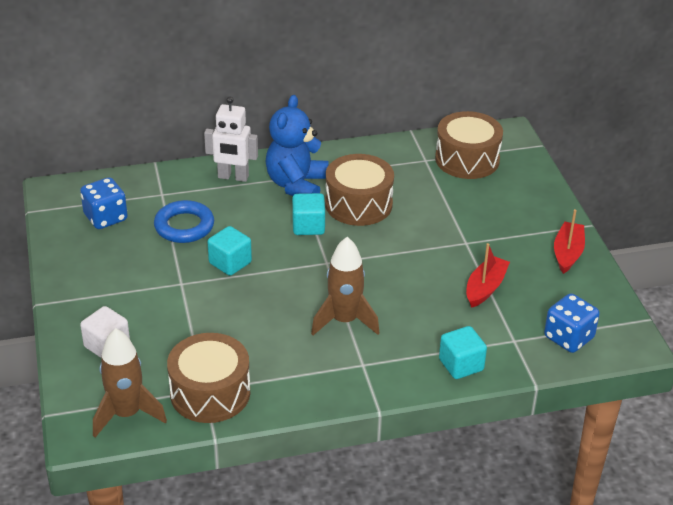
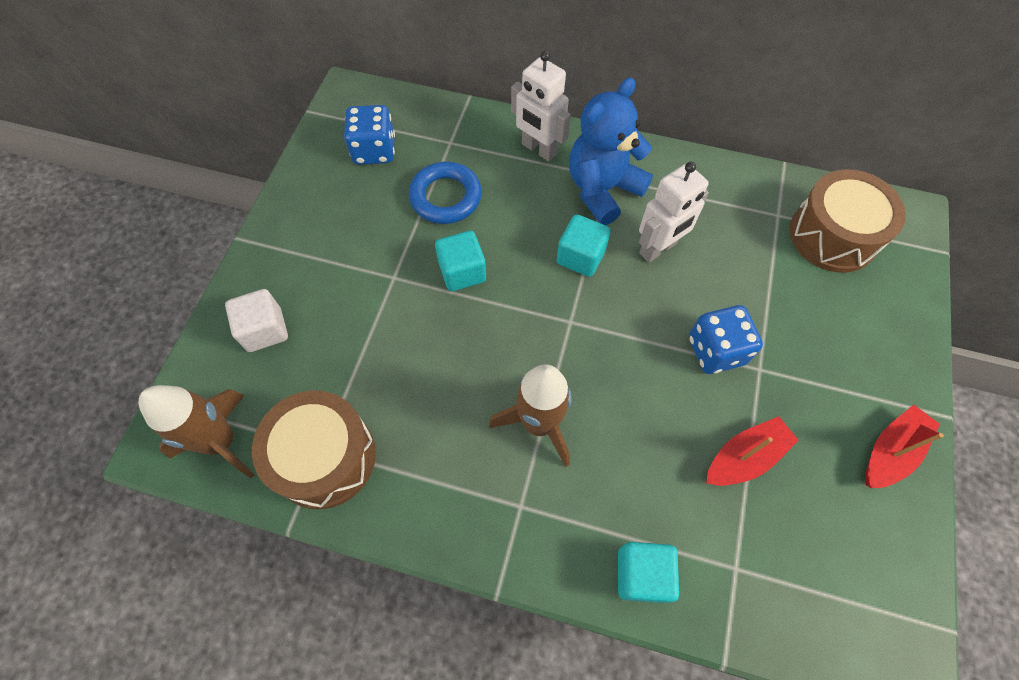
camera: 30 degrees right, 25 degrees up
(358, 204) = (658, 249): brown drum -> white robot
(568, 338) = (815, 604): blue dice -> blue dice (716, 350)

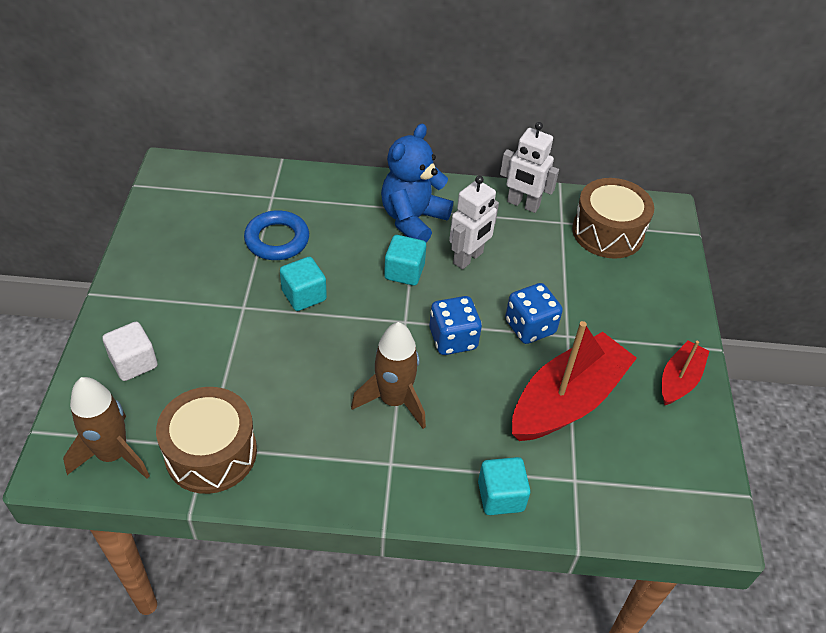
camera: 15 degrees left, 15 degrees down
(374, 150) = (204, 210): blue dice -> blue dice (453, 339)
(538, 149) = (351, 194): white robot -> white robot (523, 204)
(744, 457) = (567, 400): red boat -> red boat, size x1.84

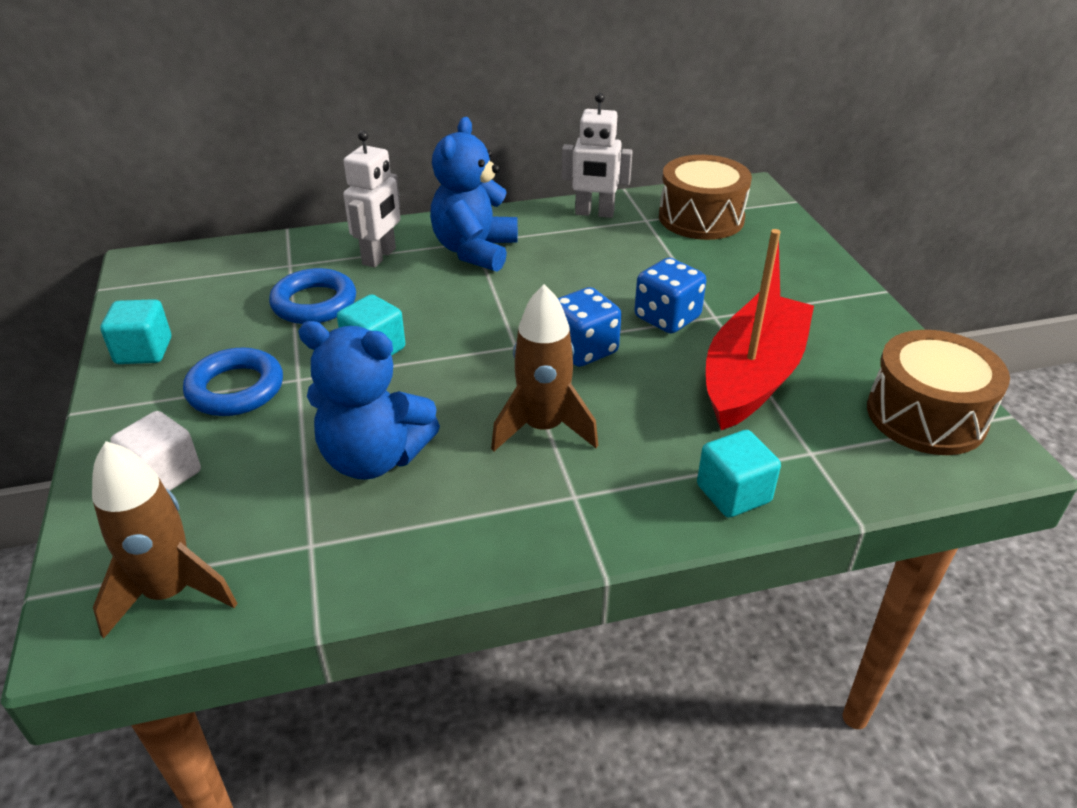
camera: 15 degrees left, 10 degrees down
(199, 304) = (235, 389): none -> blue ring
(211, 453) = (319, 550): brown drum -> brown drum (926, 415)
(270, 390) = (374, 458): none -> blue teddy bear
(404, 272) = (490, 300): turquoise cube -> turquoise cube (144, 351)
(468, 258) = (559, 272): white robot -> white robot (380, 257)
(679, 380) = (862, 327): red boat -> none

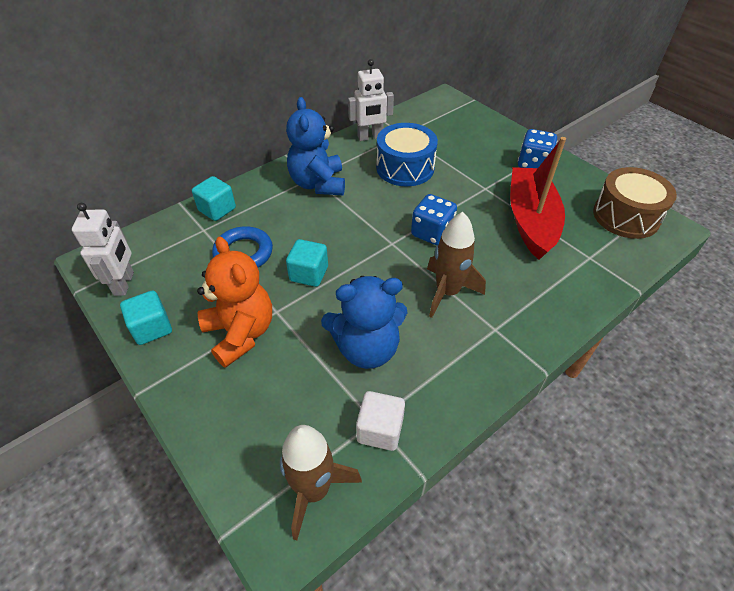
camera: 25 degrees left, 10 degrees up
(164, 474) = (242, 412): white cube -> white cube (380, 430)
(235, 389) = (240, 333): blue ring -> orange teddy bear
(380, 257) = (260, 206): white robot -> white robot (124, 283)
(613, 261) = (405, 168): none -> blue drum
(667, 318) = (461, 197): blue dice -> blue dice (533, 164)
(701, 218) = (432, 124): brown drum -> none
(733, 493) = (571, 296): turquoise cube -> turquoise cube (217, 209)

